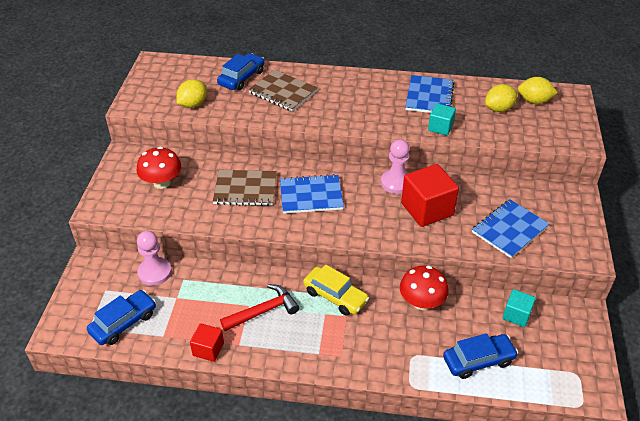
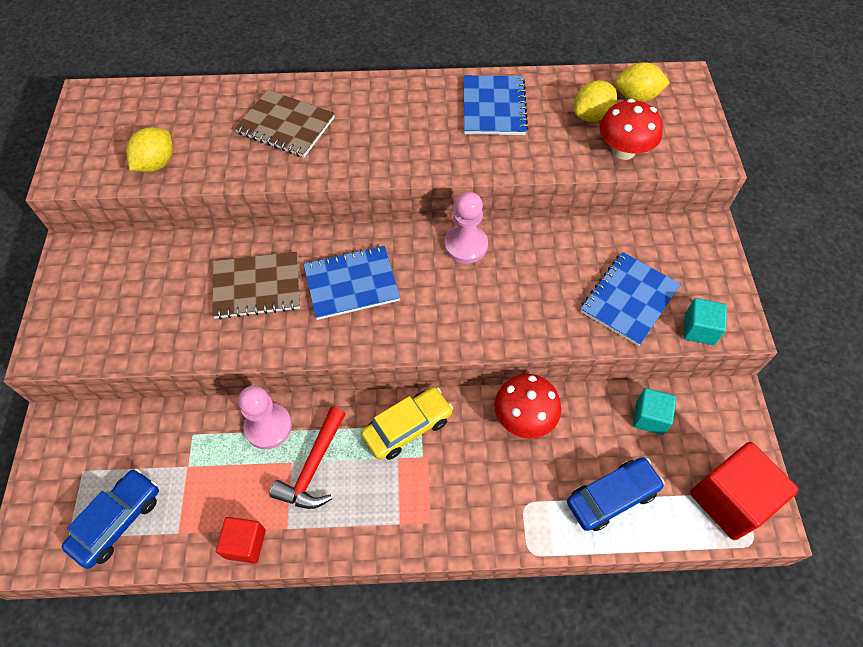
camera: 10 degrees left, 15 degrees up
(155, 272) = (150, 429): pink pawn -> pink pawn (268, 427)
(162, 182) = (134, 293): red mushroom -> red mushroom (623, 150)
(241, 78) = (222, 109): blue car -> none
(263, 311) = (313, 467): red hammer -> red hammer turned 150 degrees clockwise
(335, 296) = (407, 427): yellow car -> yellow car turned 60 degrees counterclockwise
(427, 209) = (514, 283): red cube -> red cube (730, 499)
(440, 127) = (517, 157): turquoise cube -> turquoise cube (699, 329)

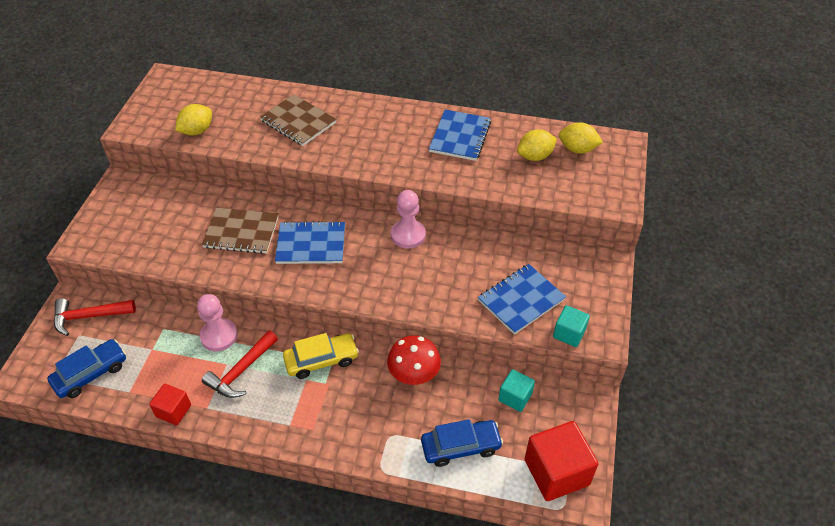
camera: 15 degrees right, 10 degrees down
(87, 442) = (89, 316): none -> red hammer
(623, 150) = (549, 186): red mushroom -> none

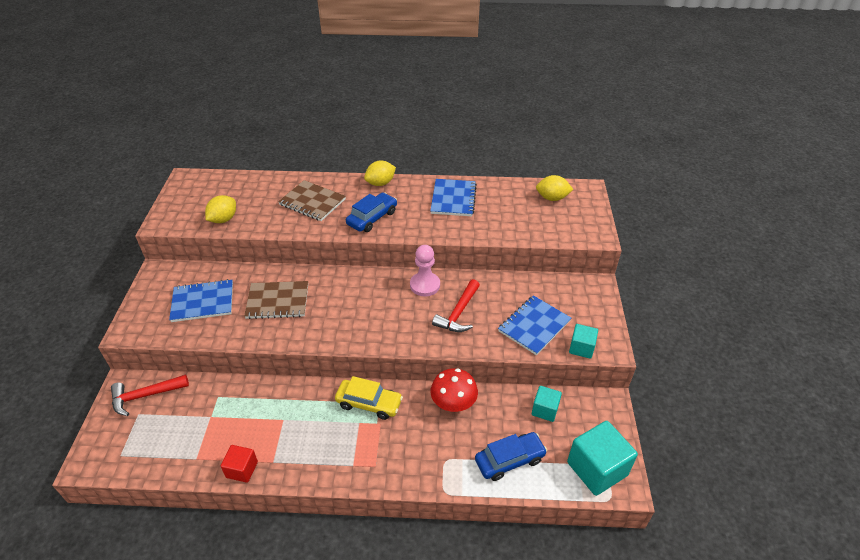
camera: 10 degrees left, 5 degrees down
(91, 374) = (156, 447): blue car -> blue car (372, 218)
(219, 336) = (271, 395): pink pawn -> none
(241, 371) = (298, 424): red hammer -> red hammer (458, 313)
(311, 244) = (342, 304): blue notebook -> blue notebook (203, 302)
(321, 360) = (369, 403): yellow car -> yellow car turned 45 degrees clockwise
(535, 156) = (519, 207): yellow lemon -> yellow lemon (380, 183)
(556, 472) = (597, 469): red cube -> turquoise cube

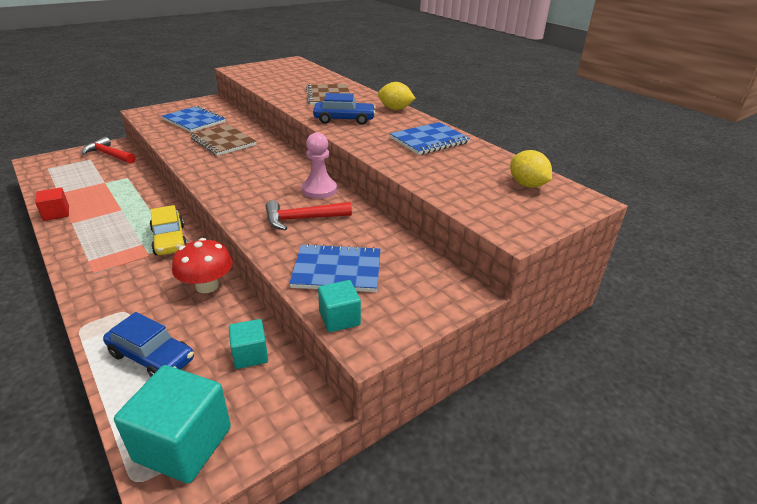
camera: 50 degrees right, 10 degrees down
(223, 219) = (265, 80): yellow lemon -> none

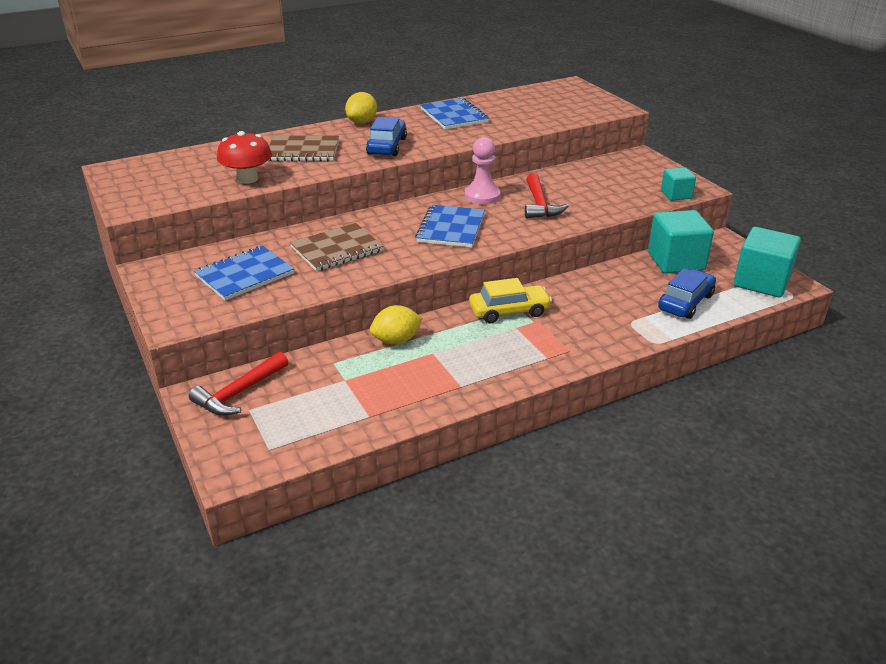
camera: 80 degrees left, 0 degrees up
(56, 214) = (433, 404): red cube -> none
(207, 286) = (591, 284): red mushroom -> red mushroom (247, 179)
(250, 355) = (676, 261): turquoise cube -> turquoise cube, size x1.81
(337, 270) = (619, 193): blue notebook -> blue notebook (451, 228)
(527, 185) = (547, 95): yellow lemon -> yellow lemon (396, 340)

